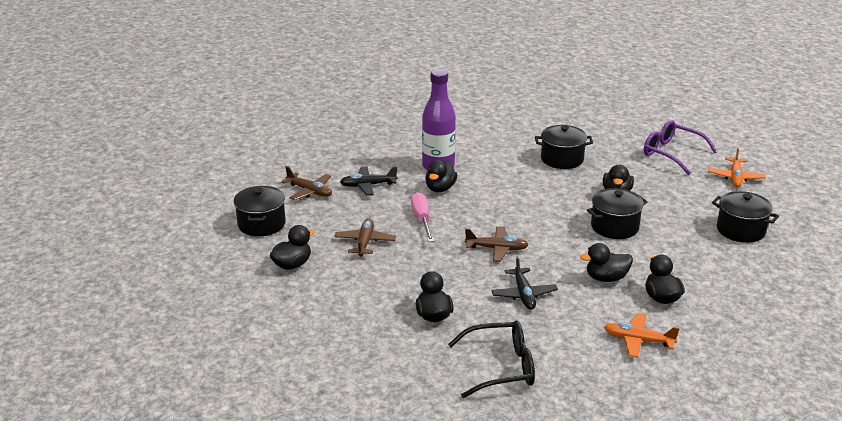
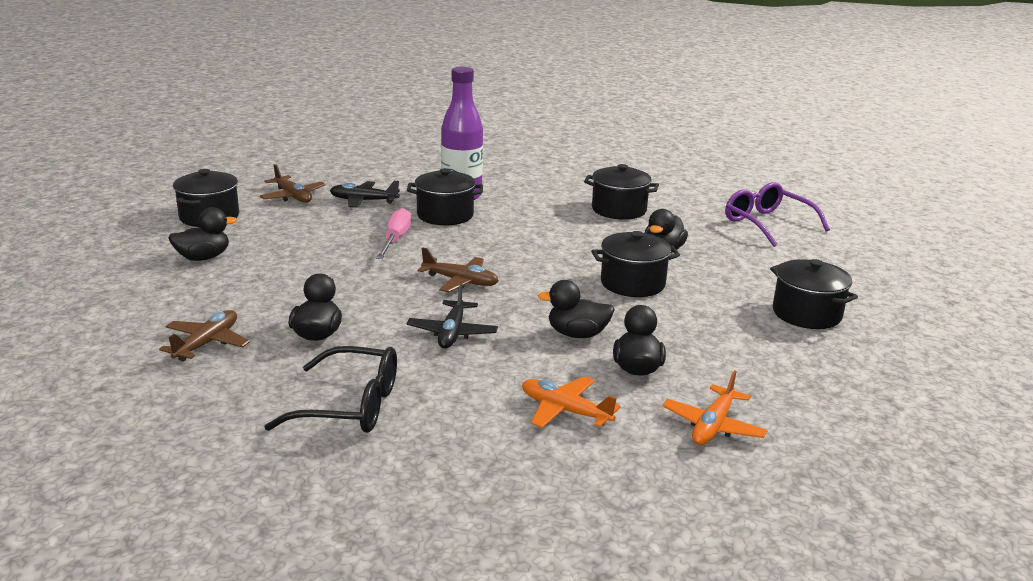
camera: 15 degrees right, 5 degrees down
(365, 242) = (307, 250): brown plane -> brown plane (207, 343)
(440, 188) = (445, 215): black duck -> black pot
(735, 177) = (838, 259): orange plane -> orange plane (713, 426)

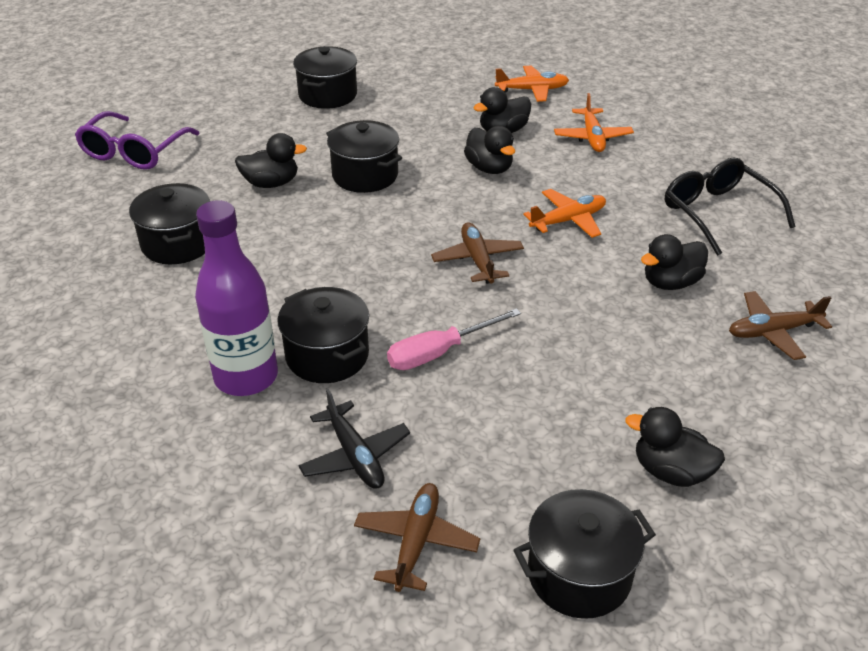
camera: 125 degrees left, 15 degrees up
(452, 333) = (568, 220): black plane -> orange plane

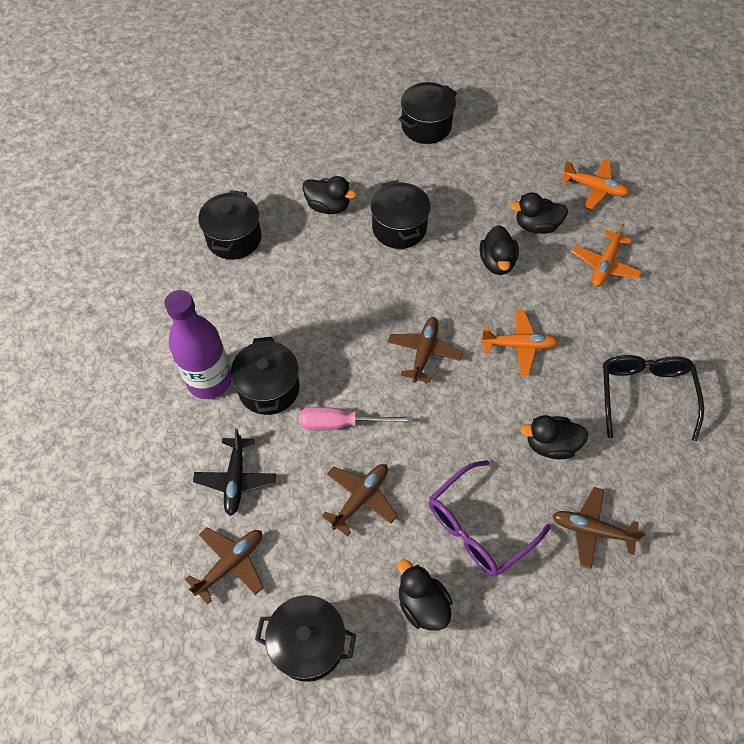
camera: 30 degrees right, 20 degrees up
(134, 152) = (254, 132): purple glasses -> purple glasses (478, 527)
(519, 408) = (360, 498): none -> brown plane

